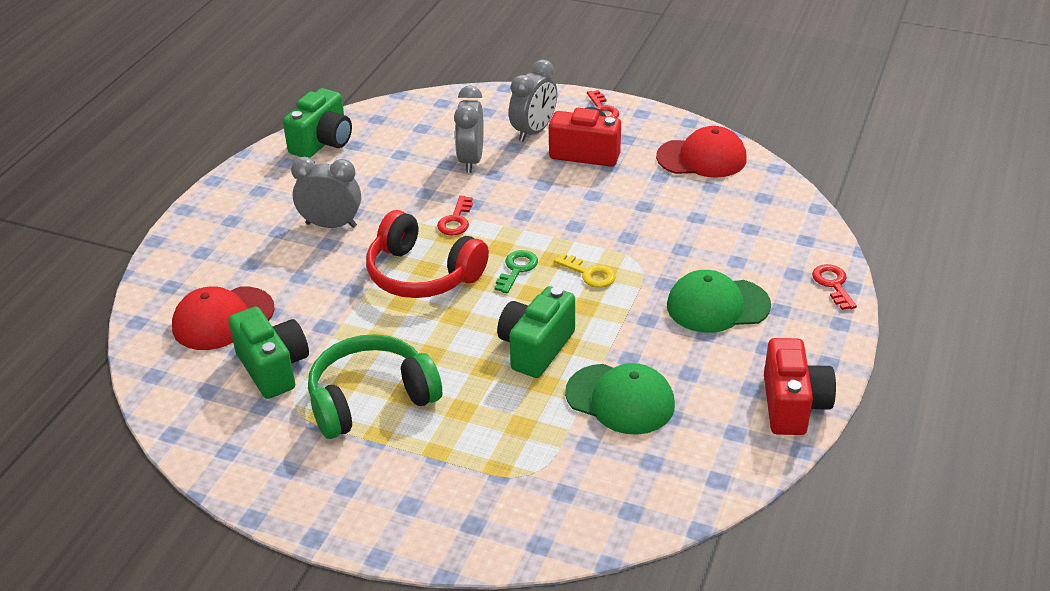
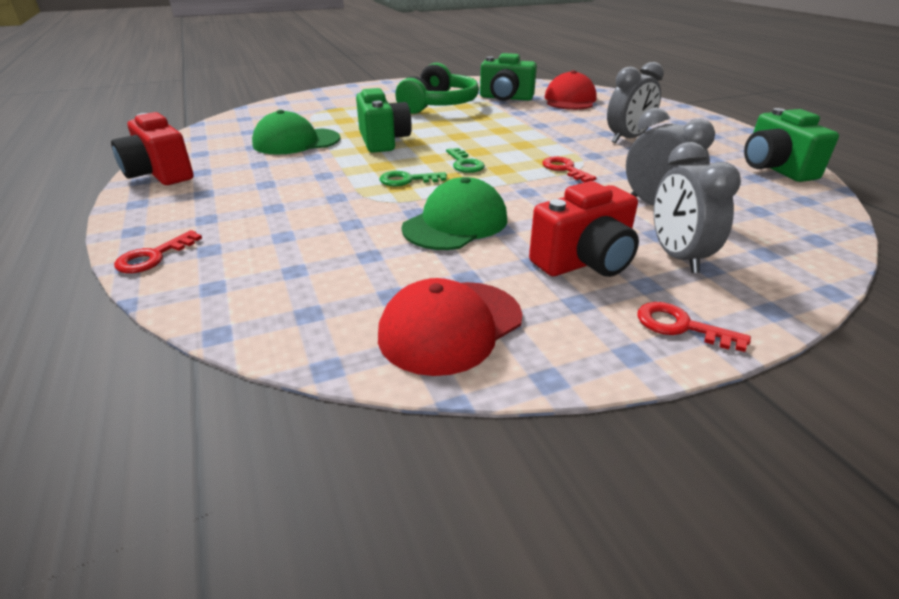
camera: 135 degrees right, 5 degrees down
(422, 274) = (518, 141): red headphones -> none
(589, 274) = (407, 180): yellow key -> green key
(717, 305) = (271, 200): green cap -> green cap (455, 223)
(833, 284) = (153, 257): red key -> red key turned 90 degrees clockwise

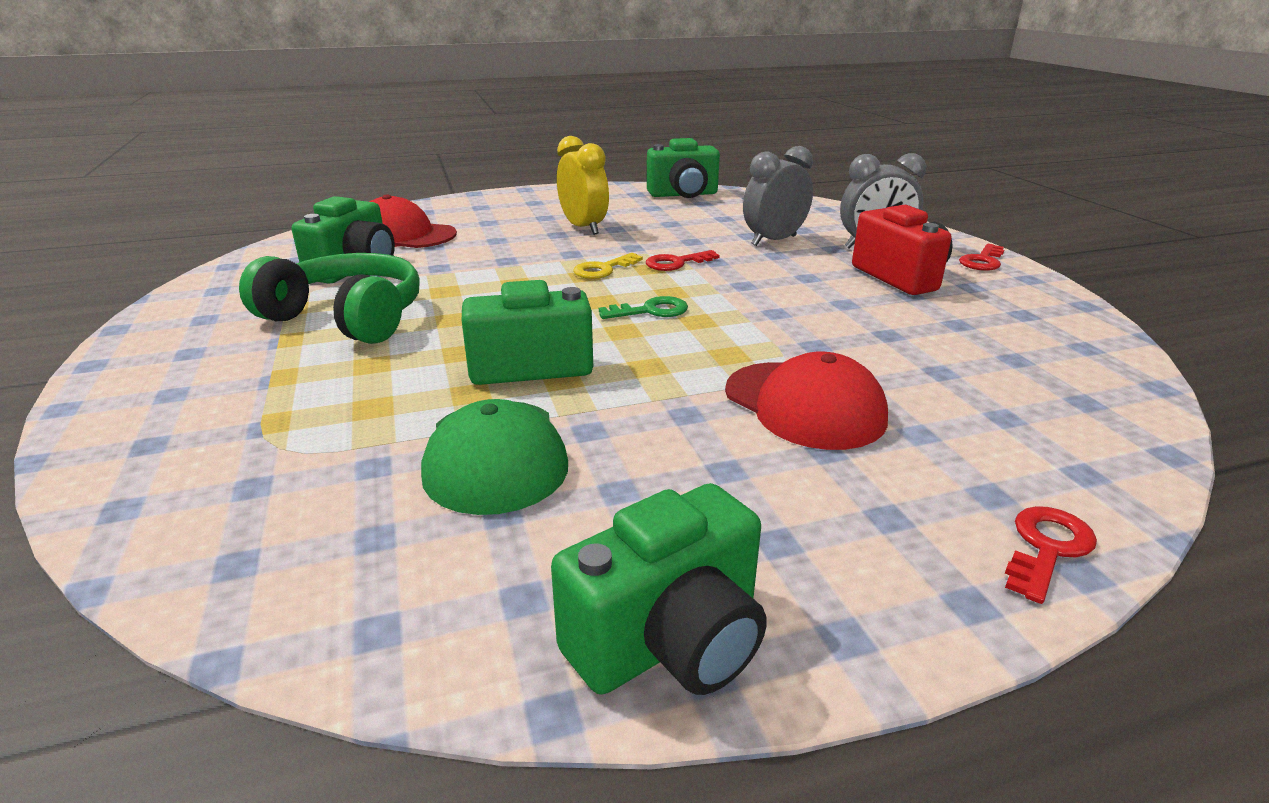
camera: 85 degrees left, 5 degrees down
(153, 257) = (1046, 548): red key -> red key turned 90 degrees counterclockwise
(160, 174) = (670, 641): red camera -> green camera
(407, 180) = (710, 348): green key -> none
(450, 326) = (1048, 334): red cap -> red cap (804, 405)
(455, 223) = (840, 324): green cap -> none
(537, 149) = (603, 269): none -> yellow key
(627, 139) = (583, 228): grey clock -> yellow clock

